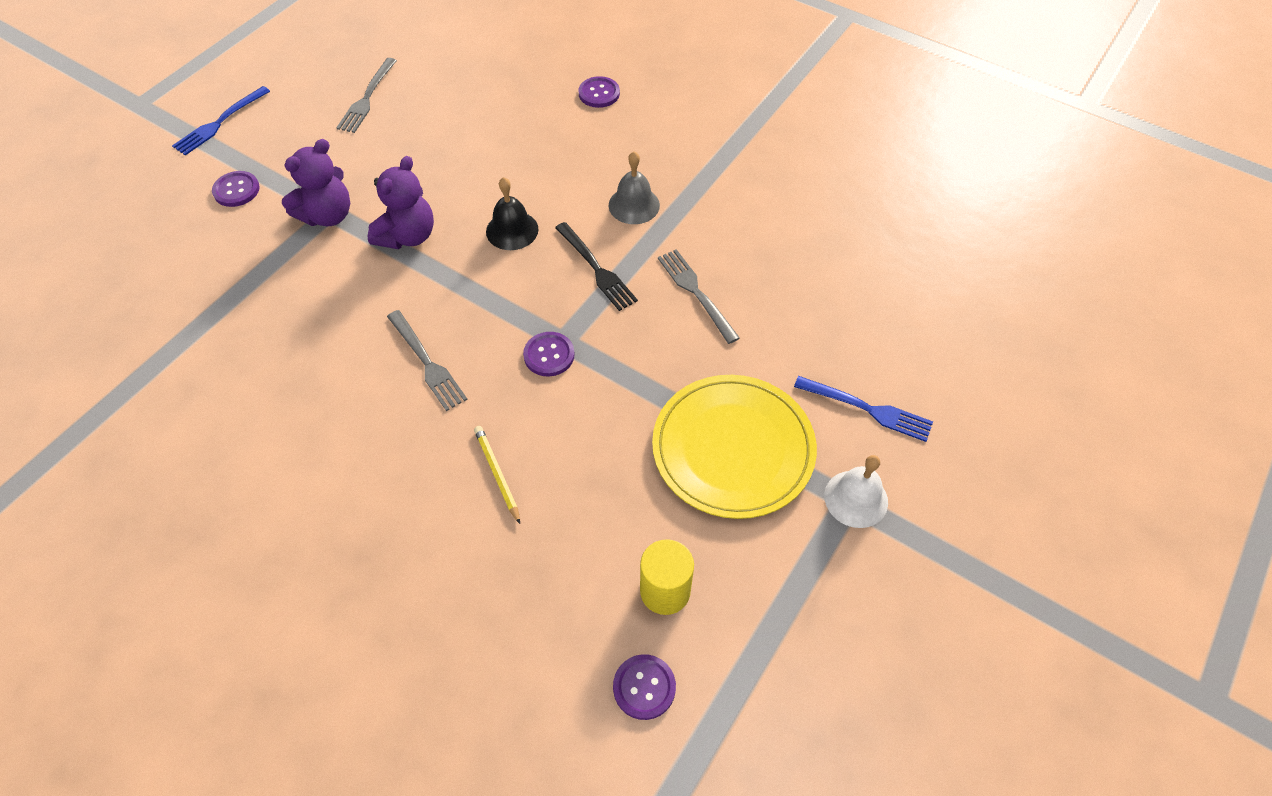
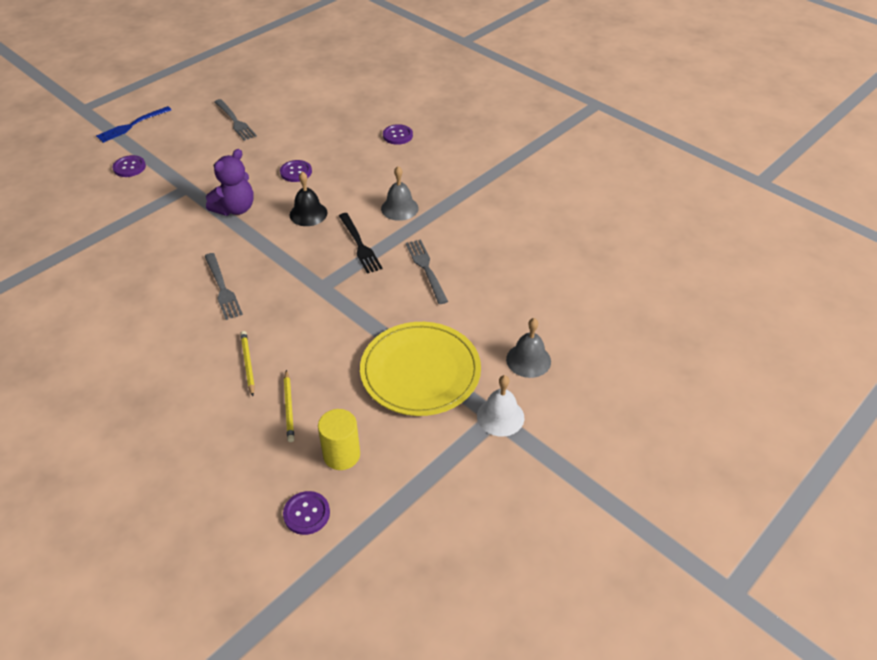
camera: 10 degrees right, 10 degrees down
(327, 215) = (185, 189): purple teddy bear -> none
(367, 98) = (235, 121): grey fork -> grey fork turned 60 degrees counterclockwise
(549, 355) = (308, 295): purple button -> purple button (296, 172)
(573, 532) = (289, 407): none -> yellow pencil
(868, 409) = (528, 360): blue fork -> grey bell

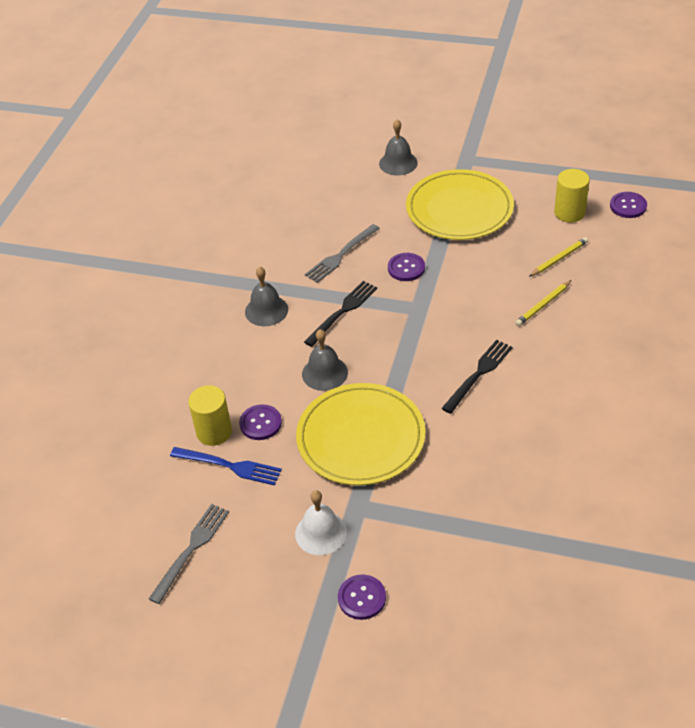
camera: 115 degrees left, 0 degrees up
(132, 125) = (272, 670): blue fork -> blue fork (230, 466)
(223, 288) = (479, 374): grey fork -> black fork
(235, 209) = (361, 438): purple teddy bear -> yellow plate
(308, 214) = (324, 373): black bell -> grey bell
(310, 152) = (214, 432): none -> yellow cylinder
(397, 135) = (133, 372): purple button -> purple button (406, 268)
(500, 416) = (463, 157): white bell -> white bell (321, 533)

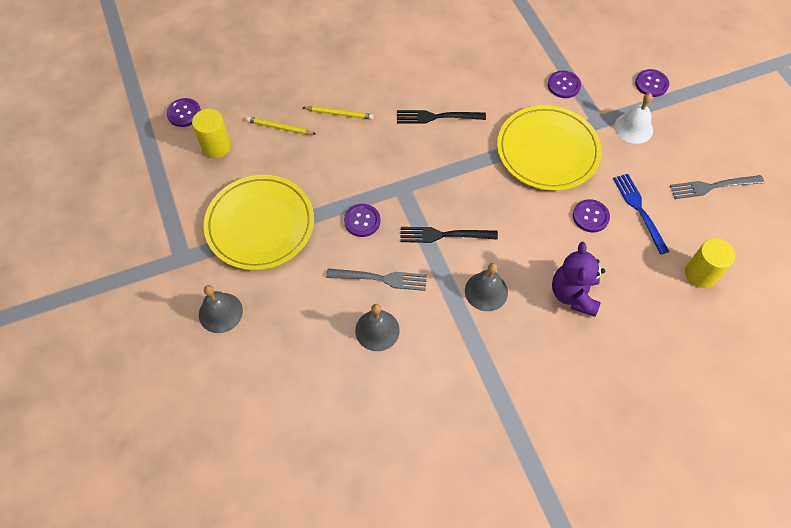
camera: 130 degrees left, 15 degrees up
(206, 363) = (573, 294): none -> purple teddy bear
(214, 432) = (624, 240): yellow cylinder -> yellow cylinder (700, 274)
(324, 373) = (513, 207): grey bell -> grey bell (377, 330)
(431, 508) = (563, 85): none -> purple button

